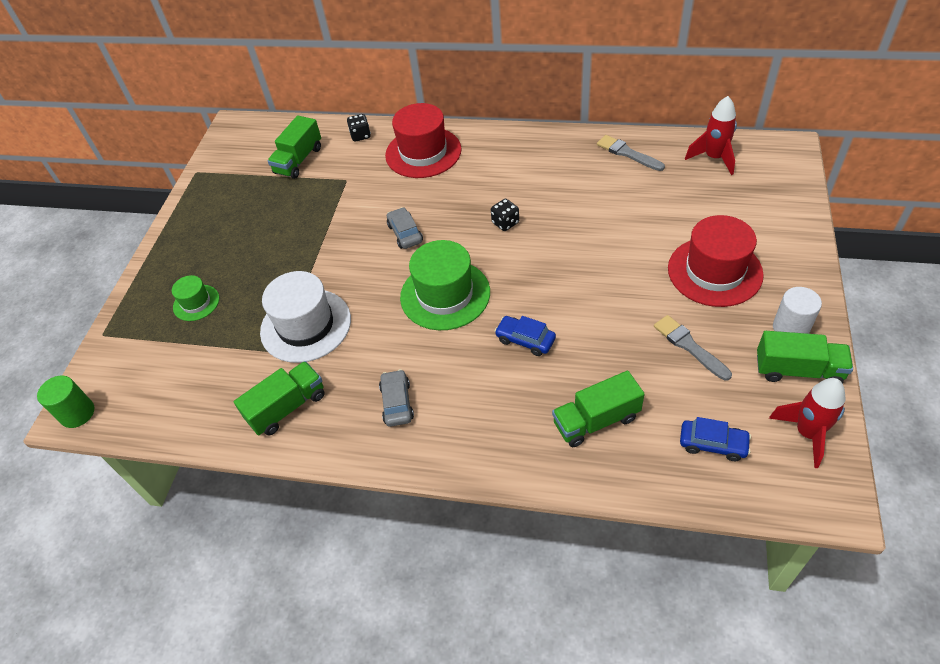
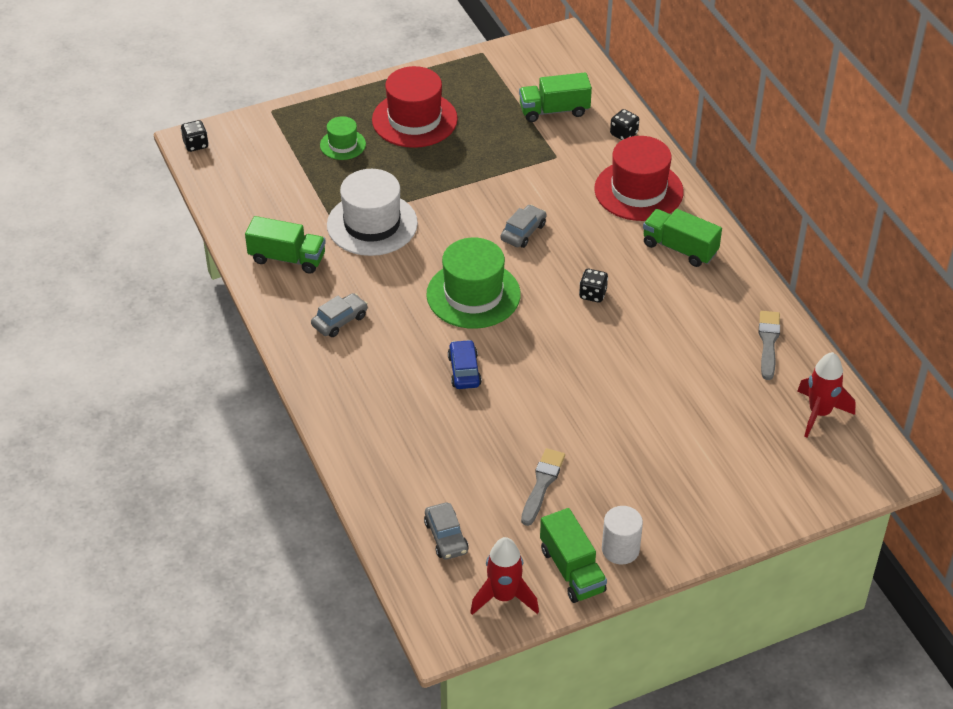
camera: 50 degrees right, 5 degrees down
(77, 413) = (196, 144): green cylinder -> black dice
(596, 420) = (414, 452): green truck -> green truck (679, 248)
(713, 444) = (446, 537): blue car -> grey car
(714, 271) = (651, 470): red hat -> red hat (414, 119)

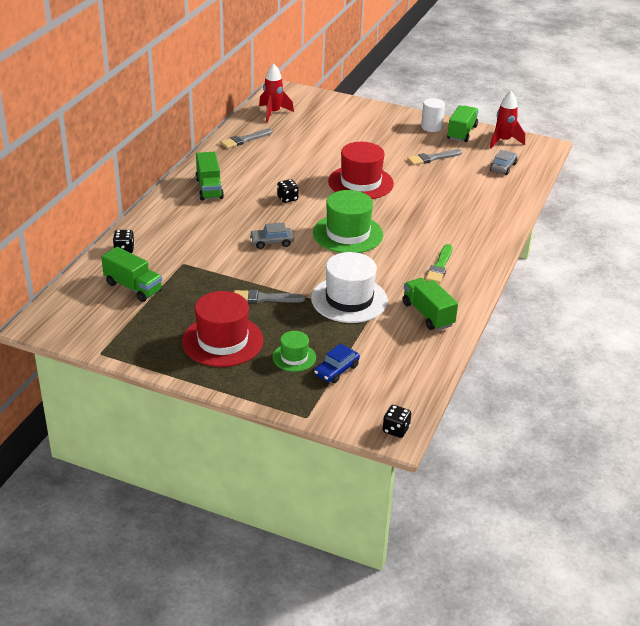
camera: 135 degrees left, 10 degrees down
(340, 321) = (439, 266): grey car -> green brush
(441, 175) = (264, 298): none -> grey brush
(464, 371) = (404, 210): blue car -> blue car (336, 370)
(638, 190) = (175, 221): red hat -> red hat (360, 183)

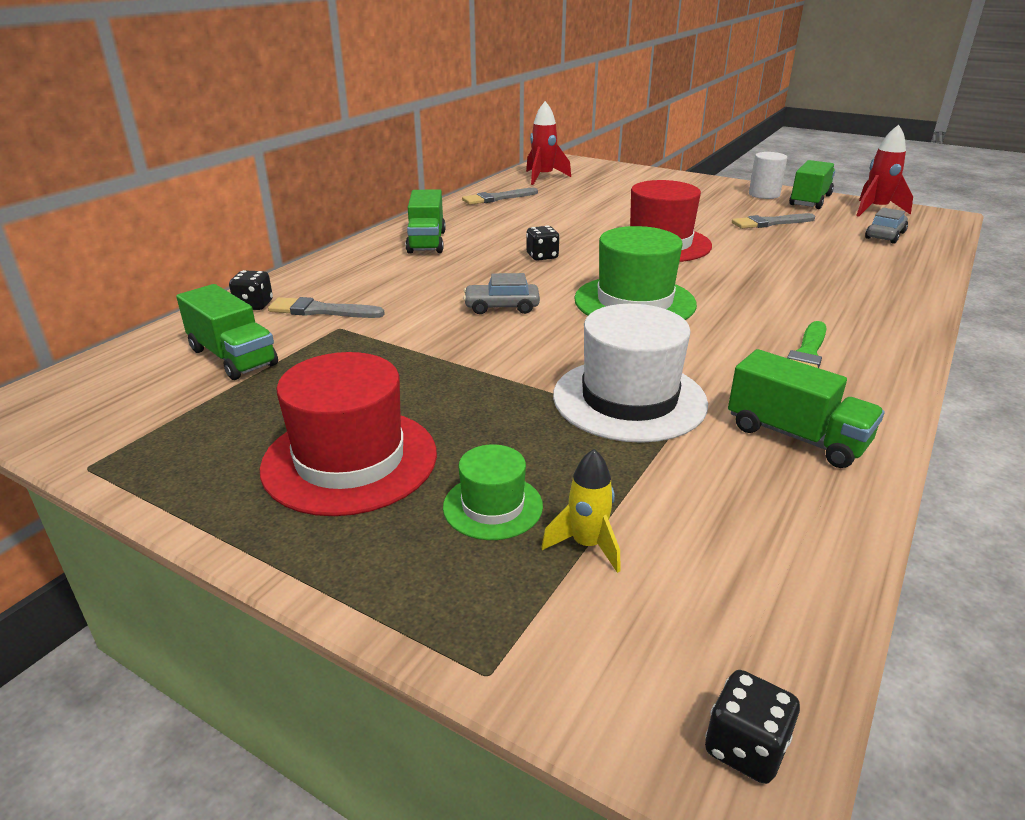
camera: 10 degrees right, 5 degrees down
(264, 298) = (463, 387): grey brush -> grey brush (321, 311)
(336, 370) = (587, 545): blue car -> yellow rocket
(428, 314) = (796, 436): green truck -> green truck turned 150 degrees clockwise

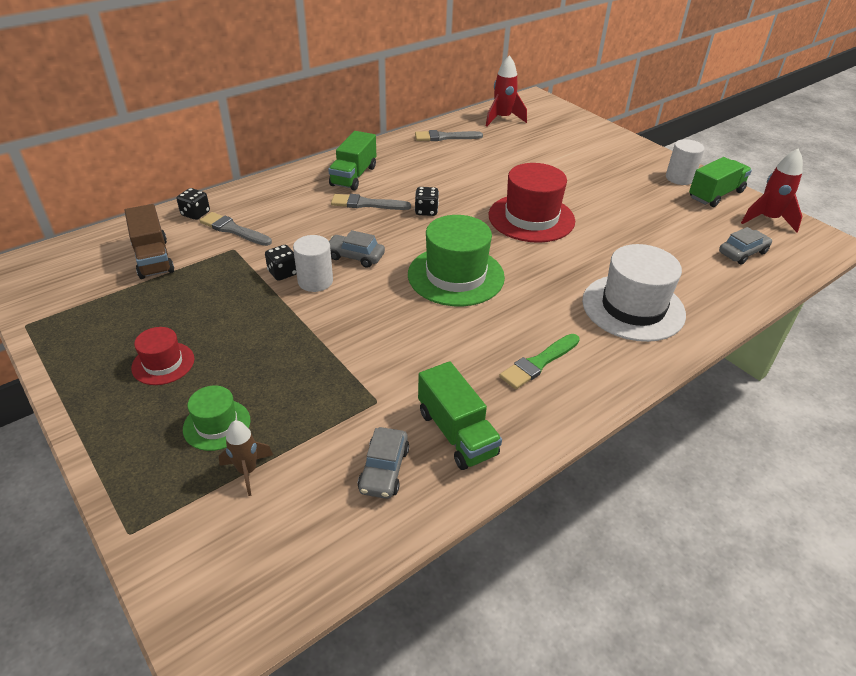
camera: 20 degrees right, 10 degrees up
(233, 357) = (153, 258): green truck -> brown truck
(350, 460) = (163, 363): red hat -> red hat, size x0.53
(476, 337) = (315, 281): none -> white cylinder
(587, 545) = (247, 471): yellow rocket -> brown rocket
(629, 399) = (371, 366): white hat -> white hat (633, 307)
(745, 747) = (221, 627): black dice -> black dice (283, 273)
(756, 494) = (384, 469): none -> grey car
(770, 223) = (650, 214): grey brush -> grey brush (366, 204)

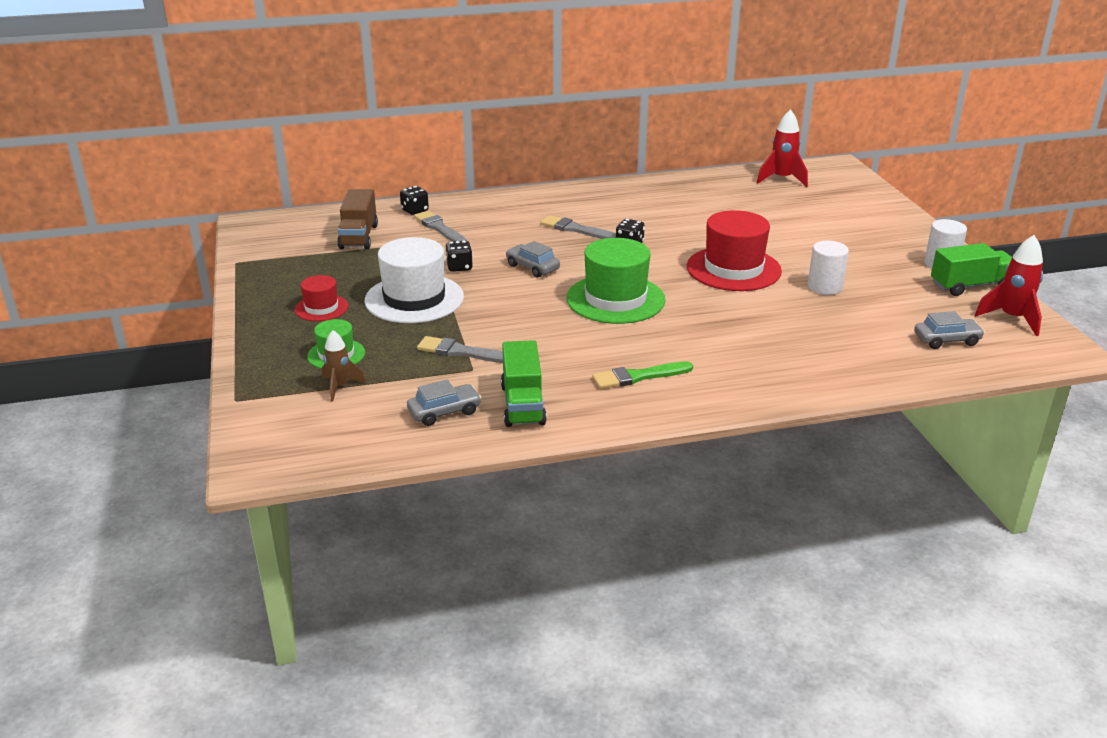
camera: 25 degrees right, 10 degrees down
(315, 281) = (483, 278): white cylinder -> white cylinder (824, 287)
(354, 176) = (581, 205): green truck -> none
(384, 469) = (444, 412): grey car -> grey car turned 150 degrees counterclockwise
(445, 137) = (702, 186): grey brush -> grey brush (461, 352)
(633, 307) = (773, 358): white hat -> white hat (414, 299)

